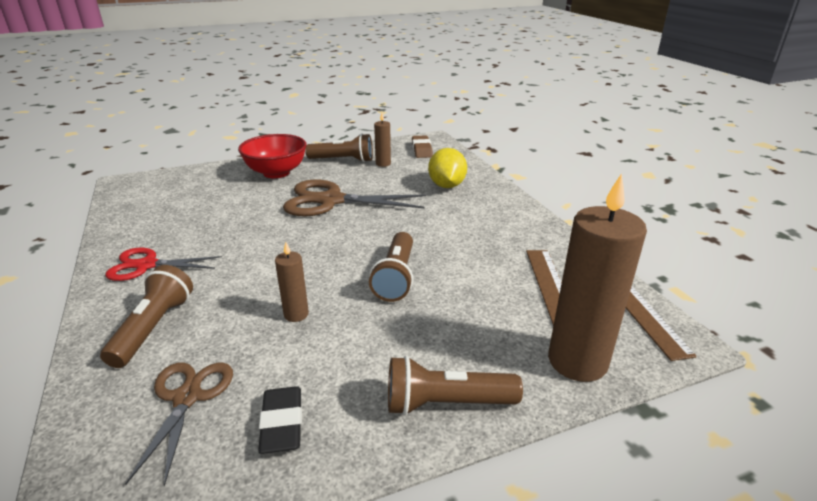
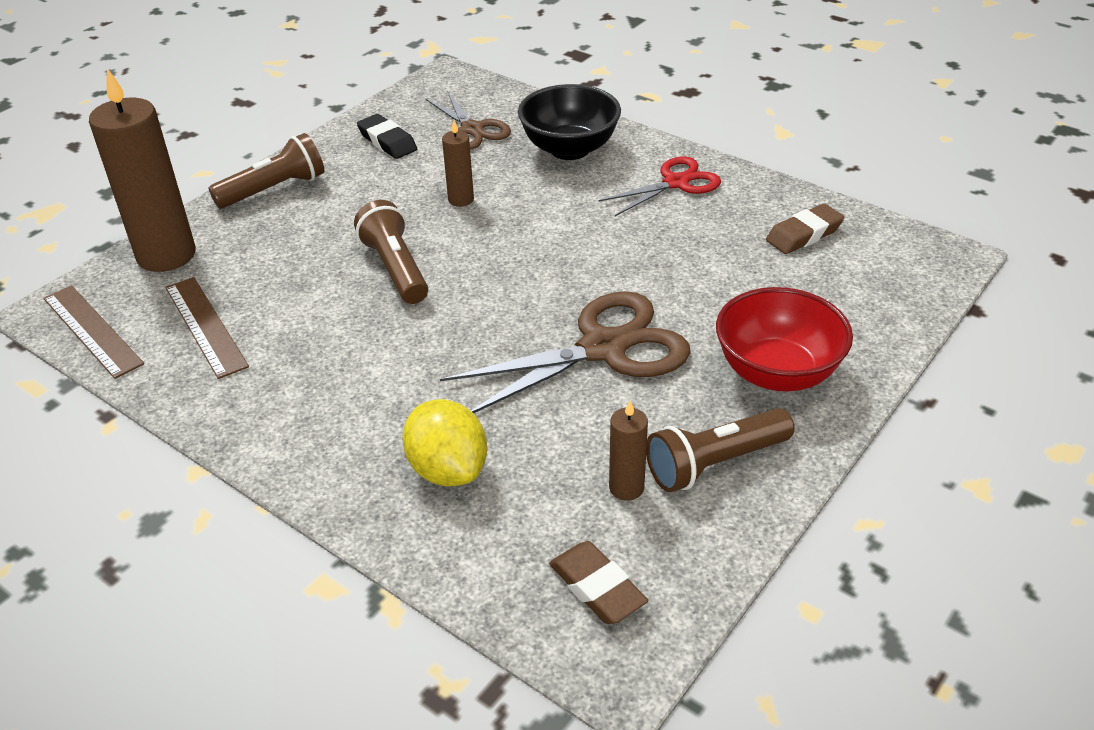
camera: 150 degrees right, 10 degrees up
(153, 211) = (804, 234): none -> brown eraser
(154, 327) = (569, 149): brown flashlight -> black bowl

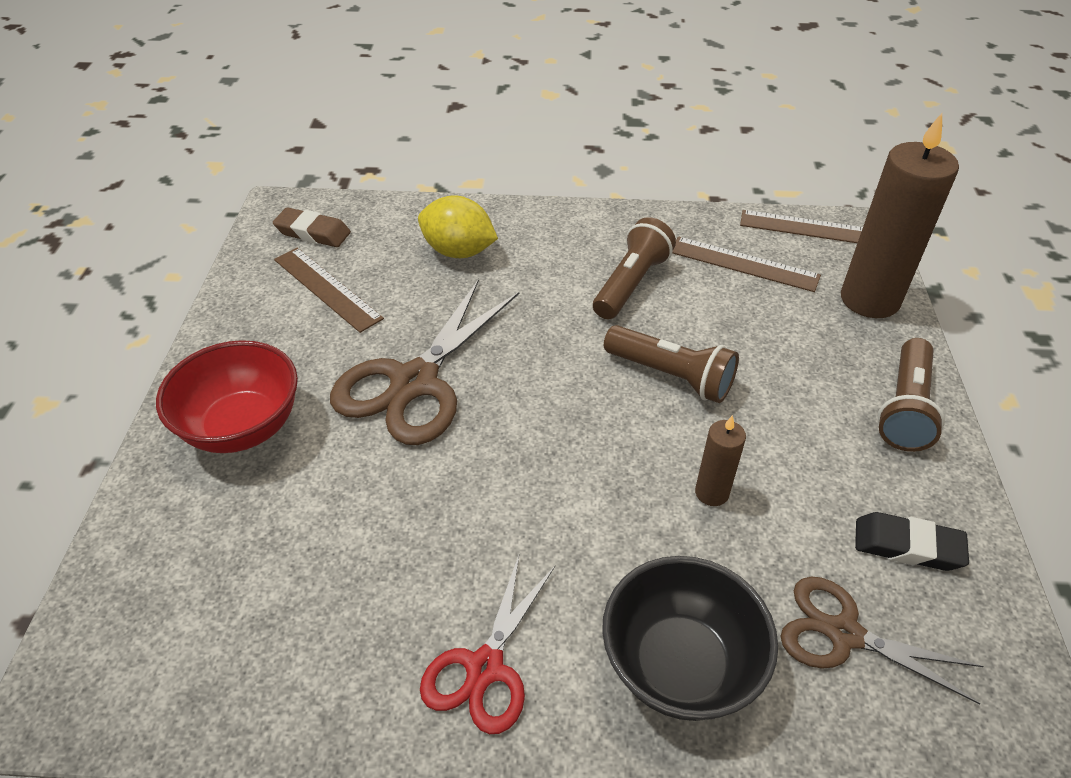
camera: 145 degrees right, 5 degrees up
(626, 488) = (327, 288): brown candle -> brown ruler
(715, 464) = (268, 329): brown flashlight -> brown flashlight (631, 283)
(804, 234) = (266, 647): brown eraser -> none

